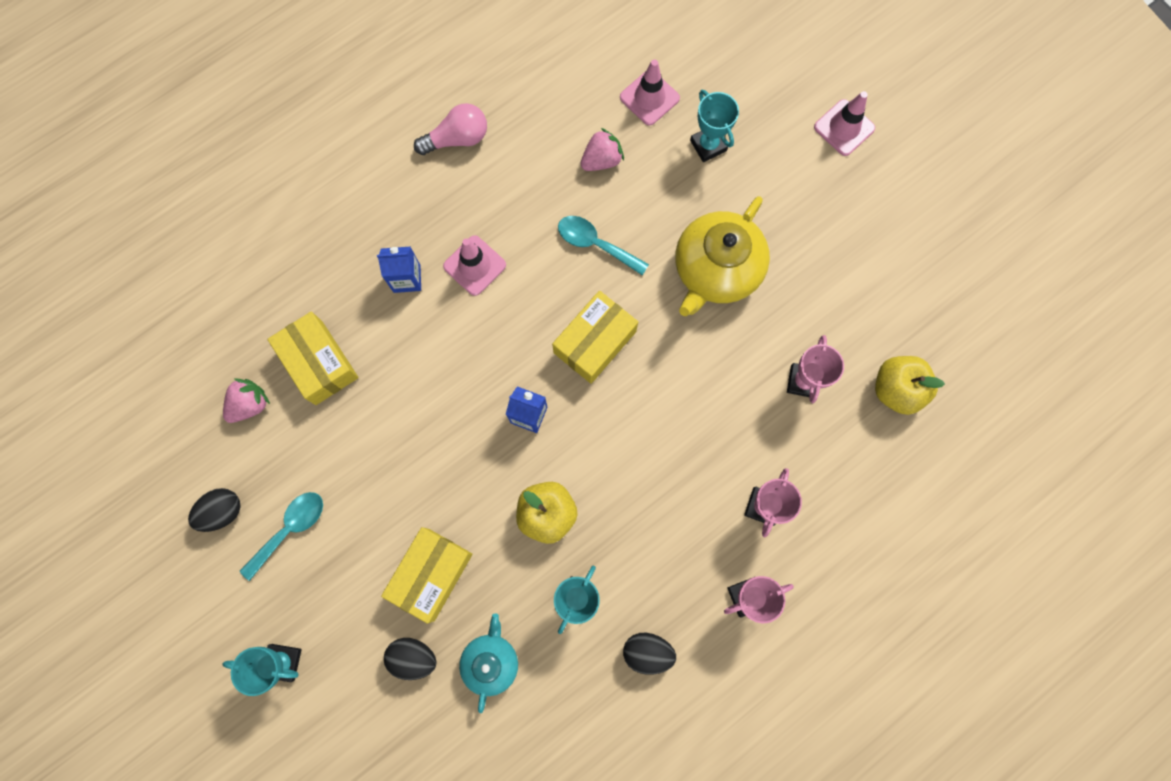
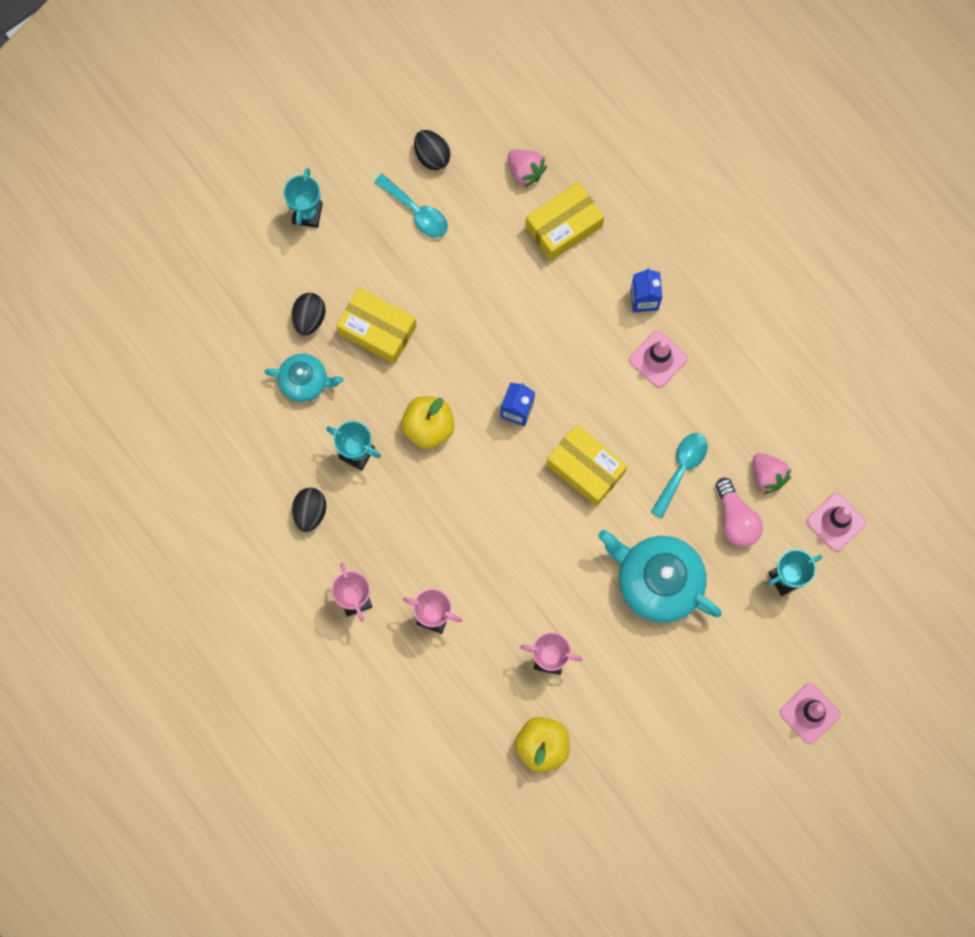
camera: 90 degrees right, 0 degrees up
(457, 139) = (786, 339): pink light bulb -> pink light bulb (736, 519)
(716, 270) = (658, 582): yellow teapot -> turquoise teapot

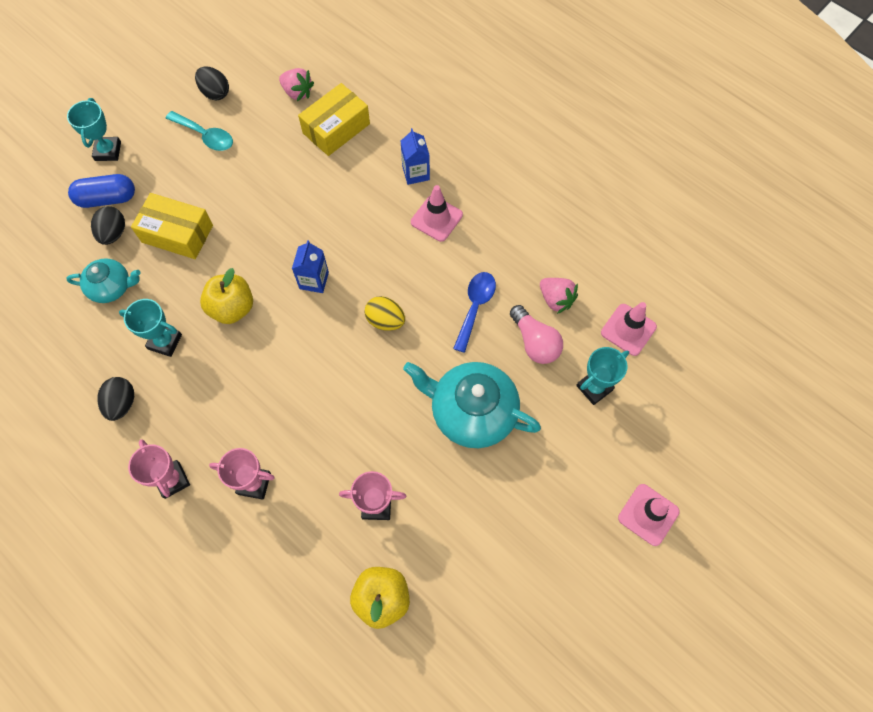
camera: 10 degrees left, 10 degrees down
(304, 274) = (107, 198): none -> blue capsule
(585, 468) = (385, 320): yellow box -> yellow egg
(681, 470) = (475, 307): turquoise spoon -> blue spoon

